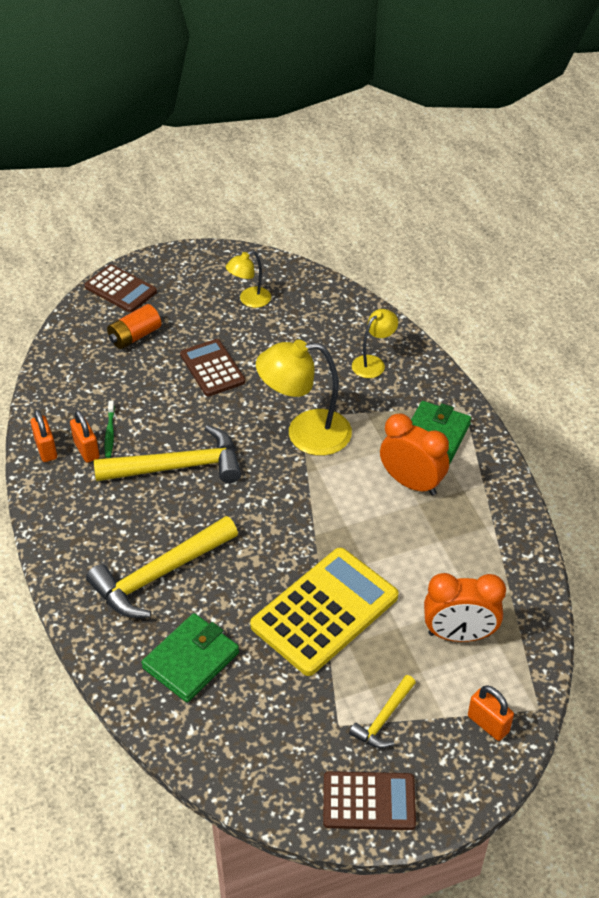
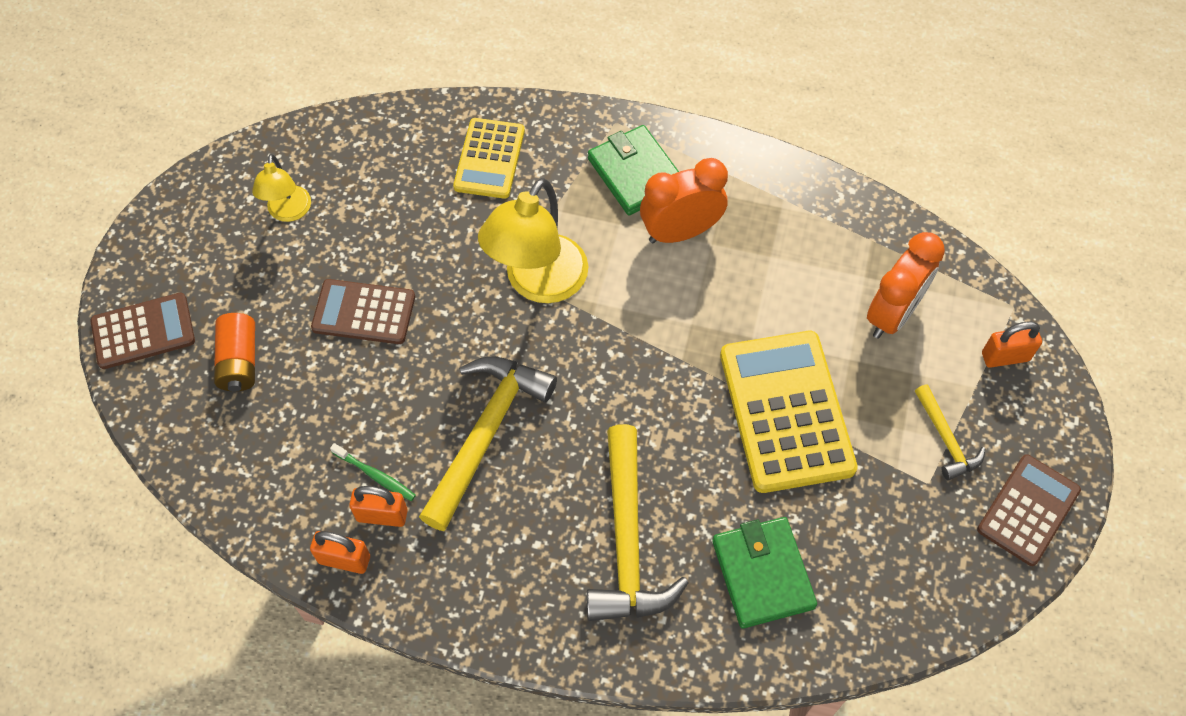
camera: 55 degrees left, 15 degrees up
(373, 363) = (489, 159): yellow lamp -> yellow calculator

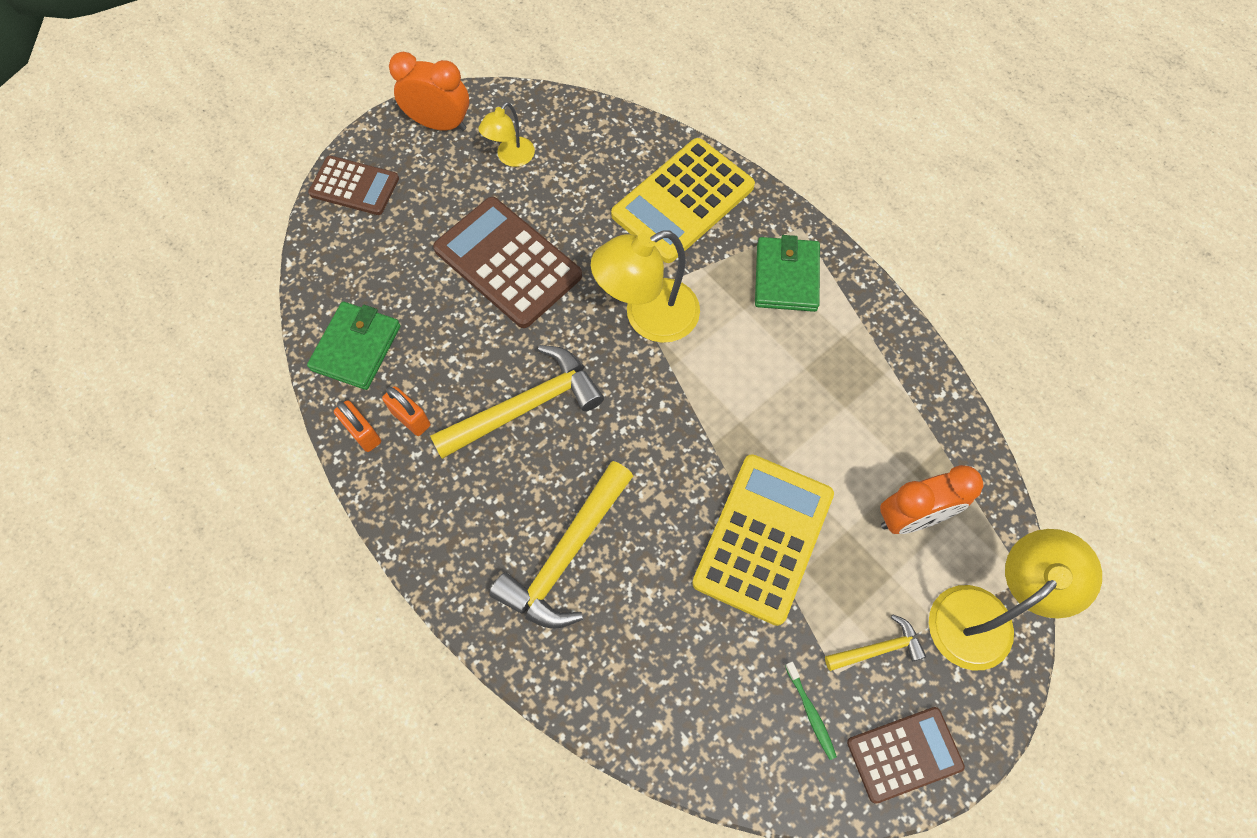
camera: 35 degrees right, 5 degrees up
(239, 361) = (399, 246): orange battery -> none
(364, 312) = (508, 262): brown calculator -> brown calculator, size x1.64
(375, 475) = (427, 386): green toothbrush -> green toothbrush (810, 712)
(489, 159) = (682, 201): yellow calculator -> yellow calculator, size x1.64
(680, 232) = (787, 344): orange clock -> orange clock (439, 124)
(762, 574) = (647, 652): green wallet -> green wallet (356, 348)
(946, 439) = (878, 648): yellow hammer -> yellow hammer turned 120 degrees counterclockwise
(1005, 356) = (983, 615): orange padlock -> yellow lamp

